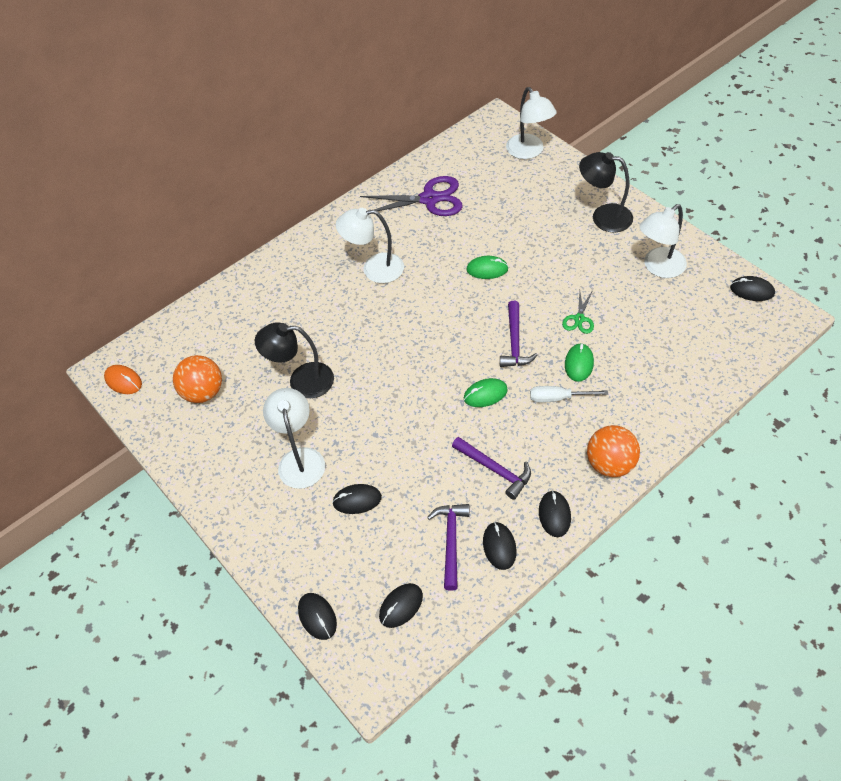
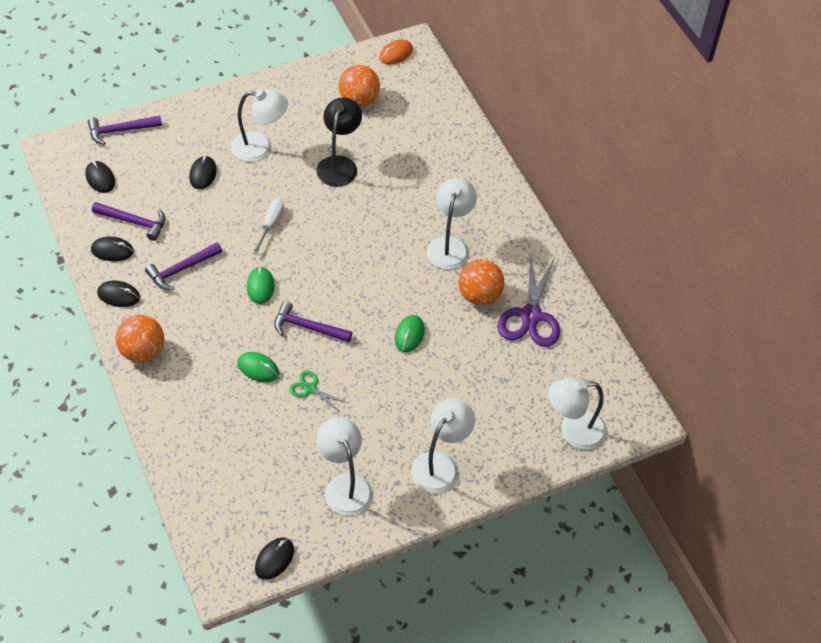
camera: 100 degrees right, 0 degrees up
(317, 617) = (120, 130): black mouse -> purple hammer
(422, 235) = (479, 295): none -> orange ball
(558, 398) = (229, 338): white screwdriver -> white screwdriver (271, 224)
(603, 216) = (440, 464): black lamp -> white lamp

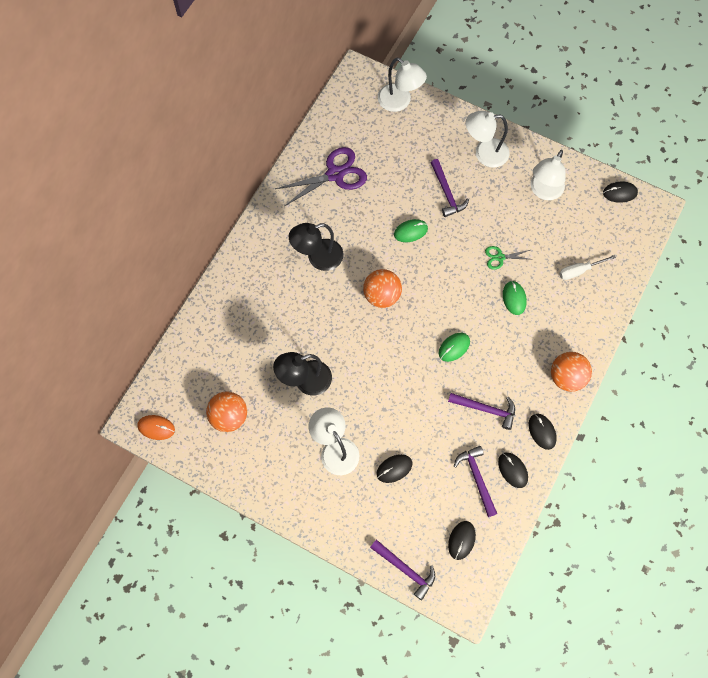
camera: 125 degrees left, 15 degrees up
(271, 224) = (398, 383): white screwdriver -> white screwdriver (579, 271)
(307, 327) = (458, 294): purple hammer -> purple hammer (446, 193)
(310, 389) = (500, 257): green scissors -> green scissors turned 90 degrees clockwise
(450, 245) = (318, 258): white lamp -> black lamp
(479, 295) = (344, 213): orange ball -> orange ball (381, 295)

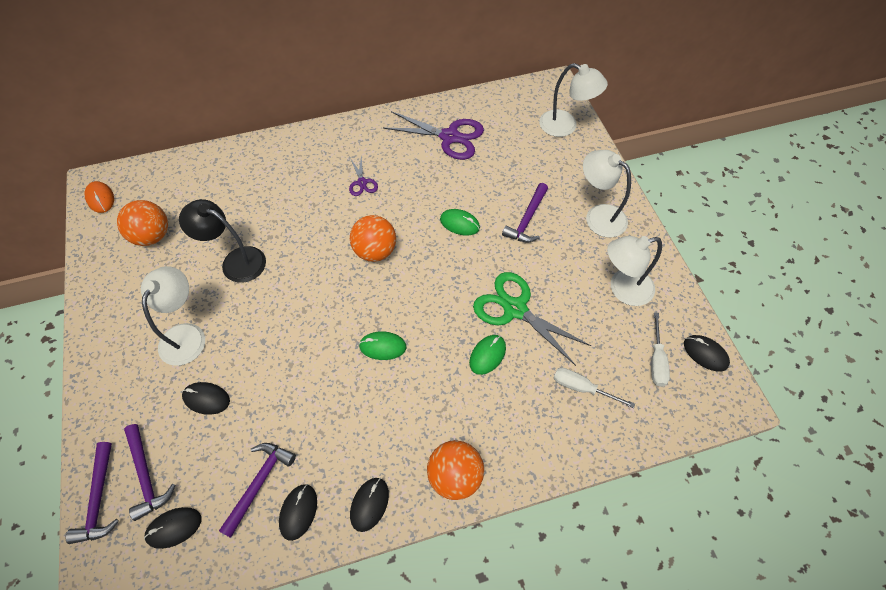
camera: 45 degrees right, 10 degrees down
(318, 258) = (362, 182): black lamp -> purple scissors
(399, 102) = (565, 126): white lamp -> white lamp turned 60 degrees counterclockwise
(486, 409) = (344, 428): purple hammer -> purple hammer (146, 476)
(500, 257) = (515, 309): green scissors -> green scissors, size x1.98
(600, 219) = (656, 360): none -> white screwdriver

